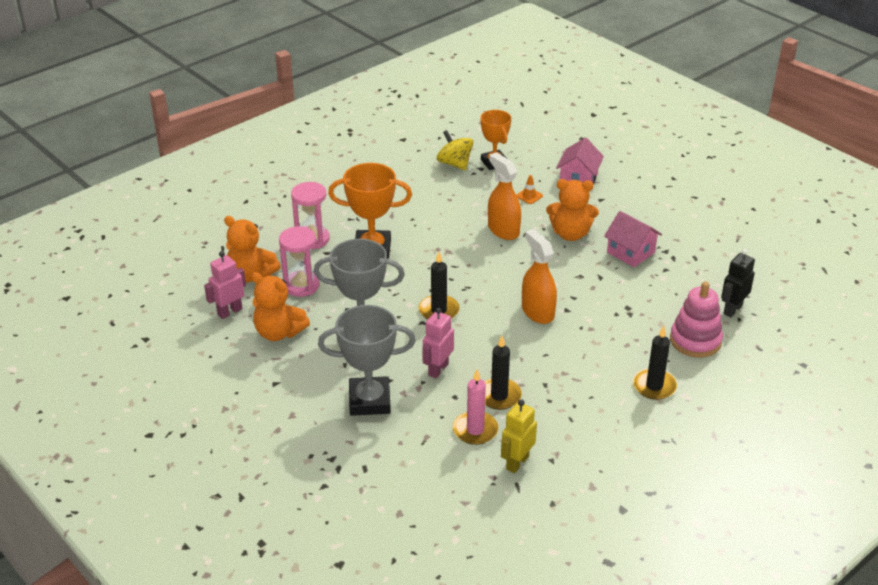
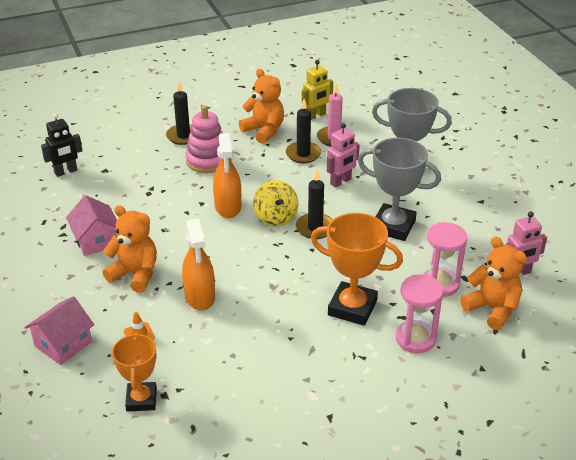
camera: 160 degrees left, 0 degrees up
(279, 332) = (471, 242): orange teddy bear -> orange teddy bear (264, 131)
(454, 164) = (192, 412): yellow spinning top -> yellow spinning top (276, 217)
(695, 341) = (121, 157): pink stacking toy -> pink stacking toy (207, 160)

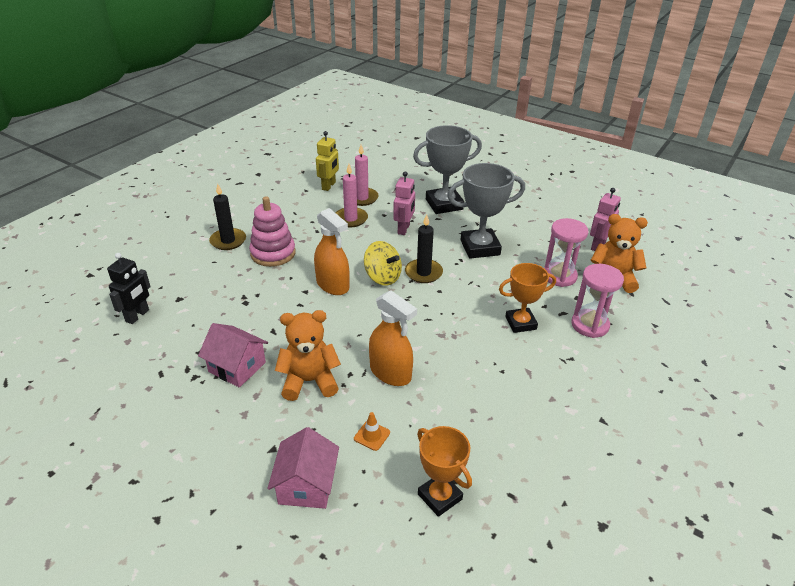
camera: 35 degrees left, 0 degrees up
(264, 131) = (298, 212): orange teddy bear -> none
(303, 154) = (351, 219): black candle -> pink candle
(352, 308) = (520, 323): orange trophy -> orange trophy, size x0.66

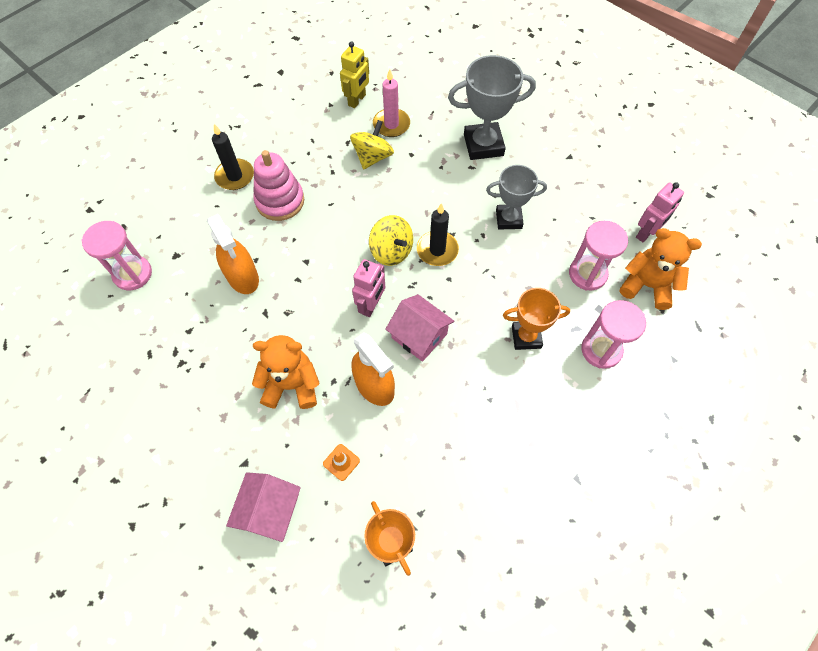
camera: 10 degrees right, 25 degrees up
(137, 316) = (133, 274): black robot -> pink hourglass
(237, 367) = (223, 356): pink house -> pink house (419, 336)
(333, 285) = (336, 256): orange spray bottle -> orange spray bottle (243, 277)
(351, 219) = (373, 157): pink candle -> yellow spinning top
(404, 229) = (429, 180): pink robot -> pink robot (371, 305)
(480, 247) = (508, 219): grey trophy -> grey trophy, size x0.66

